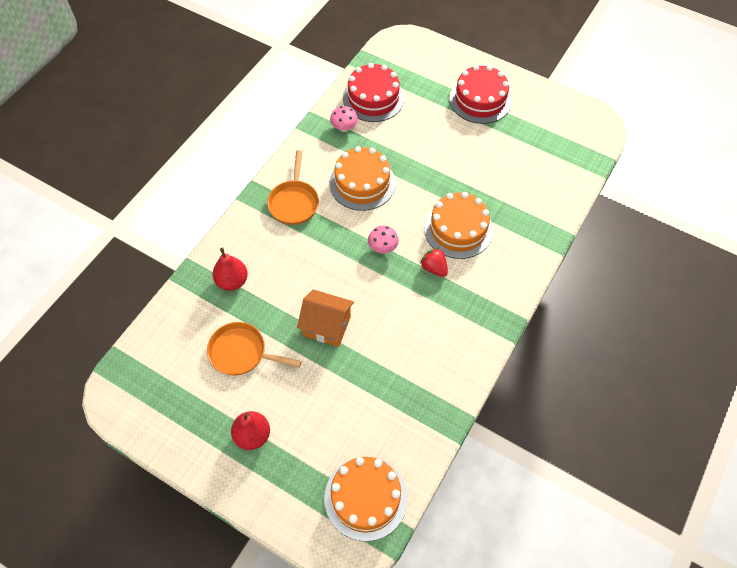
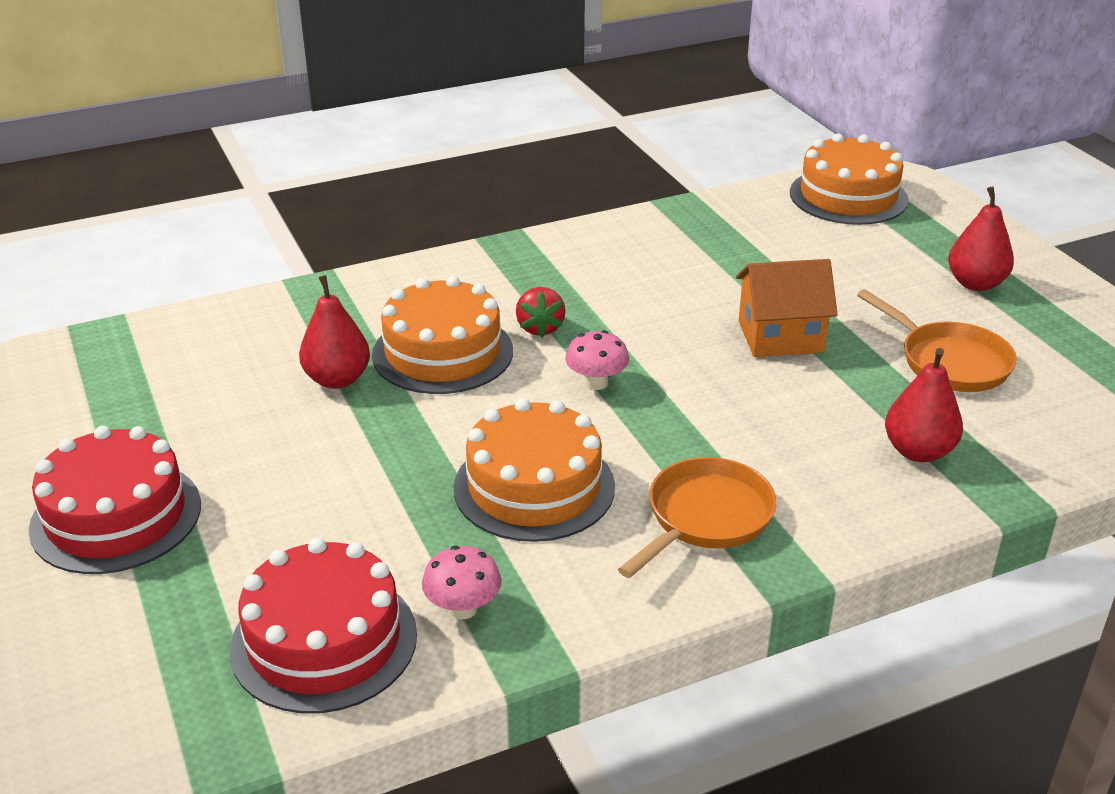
camera: 145 degrees left, 25 degrees down
(327, 326) = (780, 336): orange house -> orange house turned 60 degrees counterclockwise
(481, 191) = (337, 379): none -> red pear

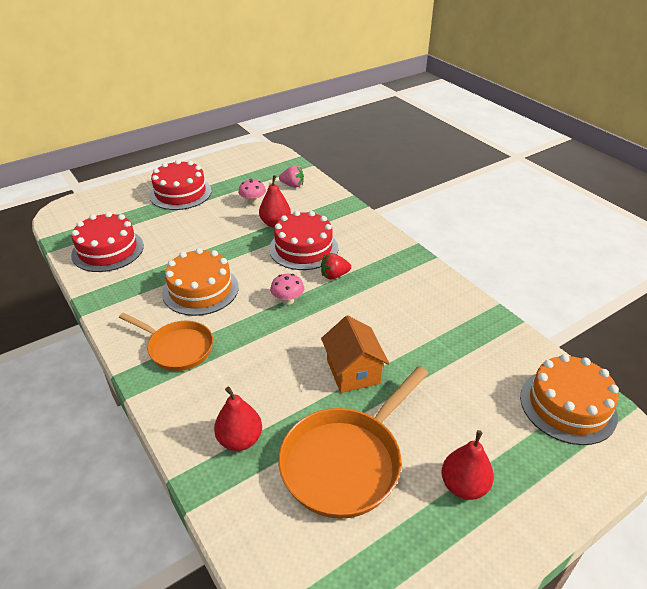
camera: 80 degrees right, 5 degrees up
(196, 346) = (292, 185): none -> pink strawberry
(443, 352) = (303, 248): orange cake -> red cake
(463, 609) = (121, 280): pink mushroom -> pink mushroom (253, 202)
(949, 362) = (346, 461): orange pan -> orange pan, size x1.55

